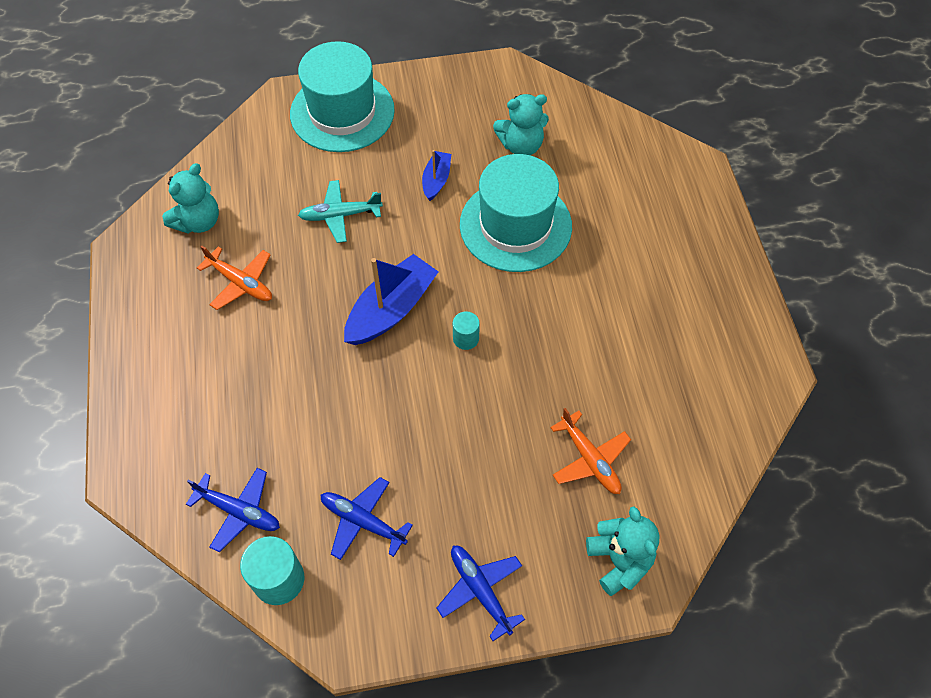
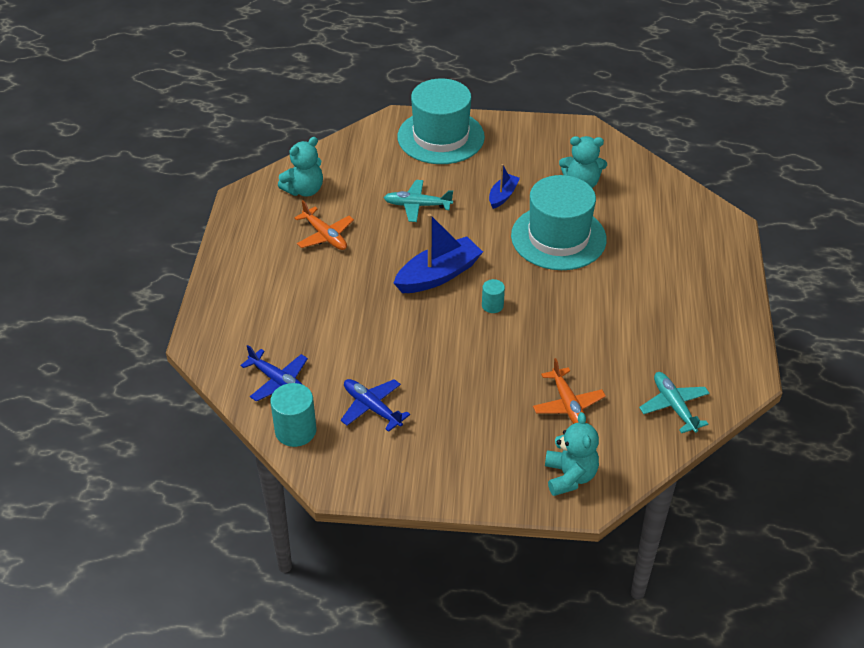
camera: 15 degrees right, 15 degrees down
(480, 590) = (450, 472): blue plane -> none
(708, 431) = (674, 406): none -> turquoise plane

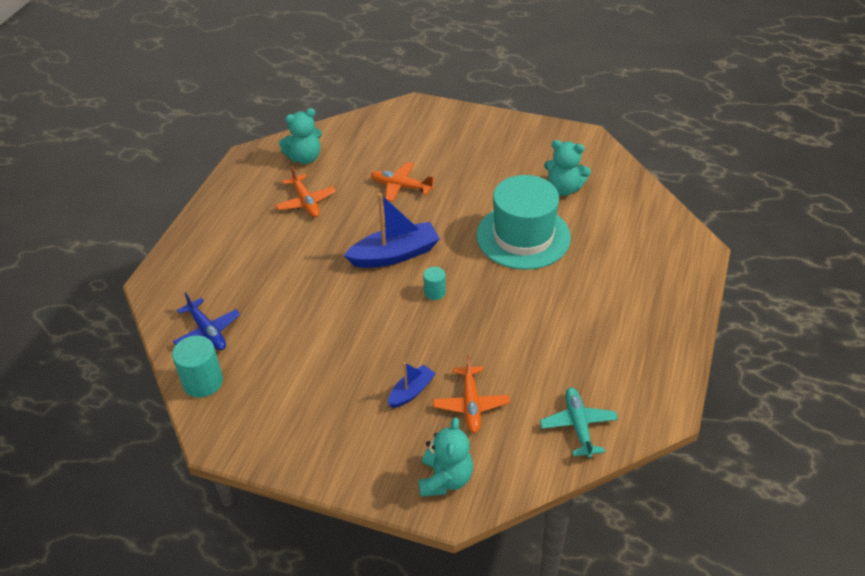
camera: 15 degrees right, 0 degrees up
(372, 408) = (282, 372): blue plane -> none
(417, 205) = (401, 186): turquoise plane -> orange plane
(441, 137) = (447, 127): turquoise hat -> none
(503, 196) = (484, 189): blue boat -> blue boat (411, 392)

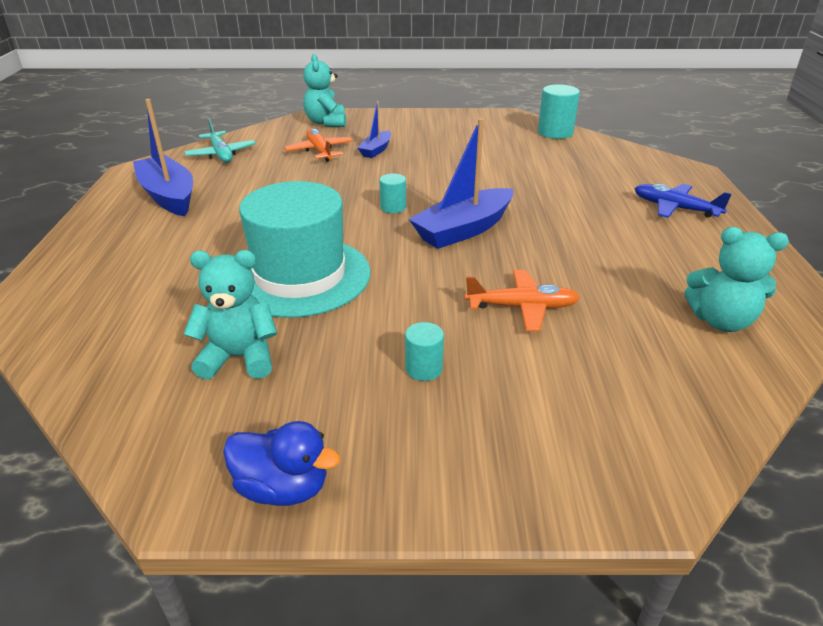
camera: 160 degrees right, 10 degrees down
(207, 331) = (591, 153): blue plane -> blue plane (675, 208)
(305, 158) = (720, 321): turquoise teddy bear -> turquoise teddy bear turned 120 degrees counterclockwise
(306, 202) = (637, 262): orange plane -> none
(473, 165) = (423, 369): none -> turquoise cylinder
(548, 132) = (283, 488): none -> blue duck
(624, 354) = (168, 196): none -> blue boat

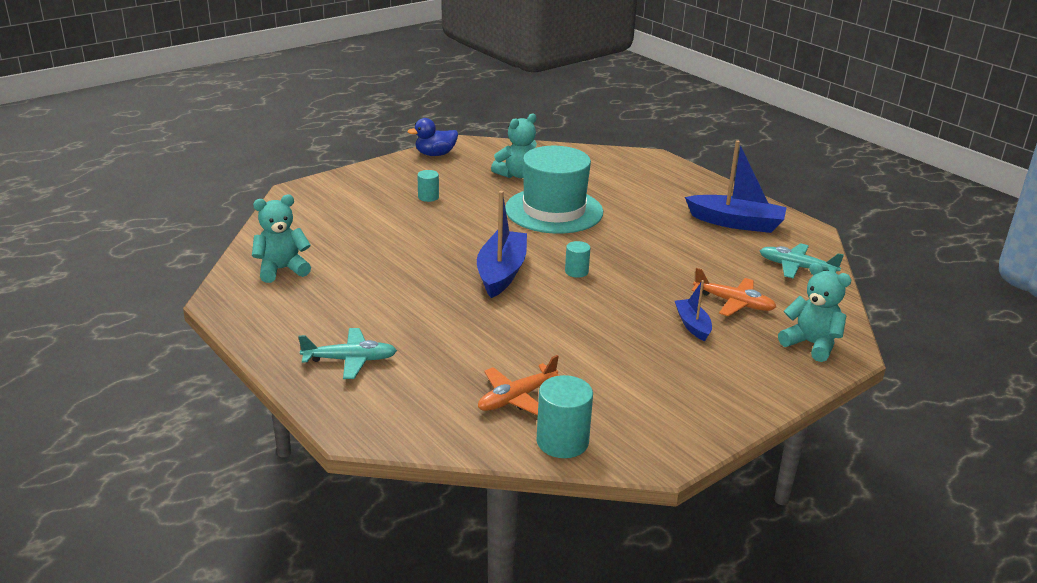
camera: 140 degrees right, 5 degrees down
(522, 307) = (408, 237): orange plane -> orange plane (517, 398)
(675, 208) = (350, 360): blue plane -> turquoise plane

